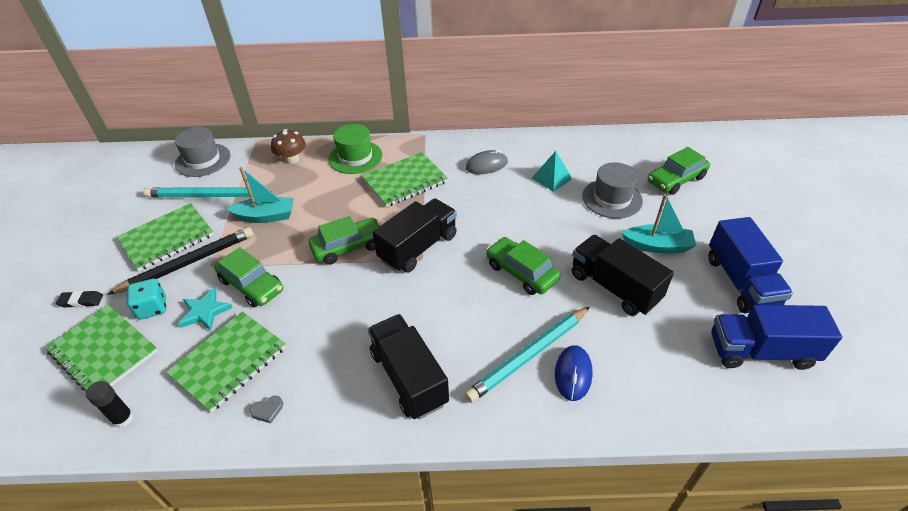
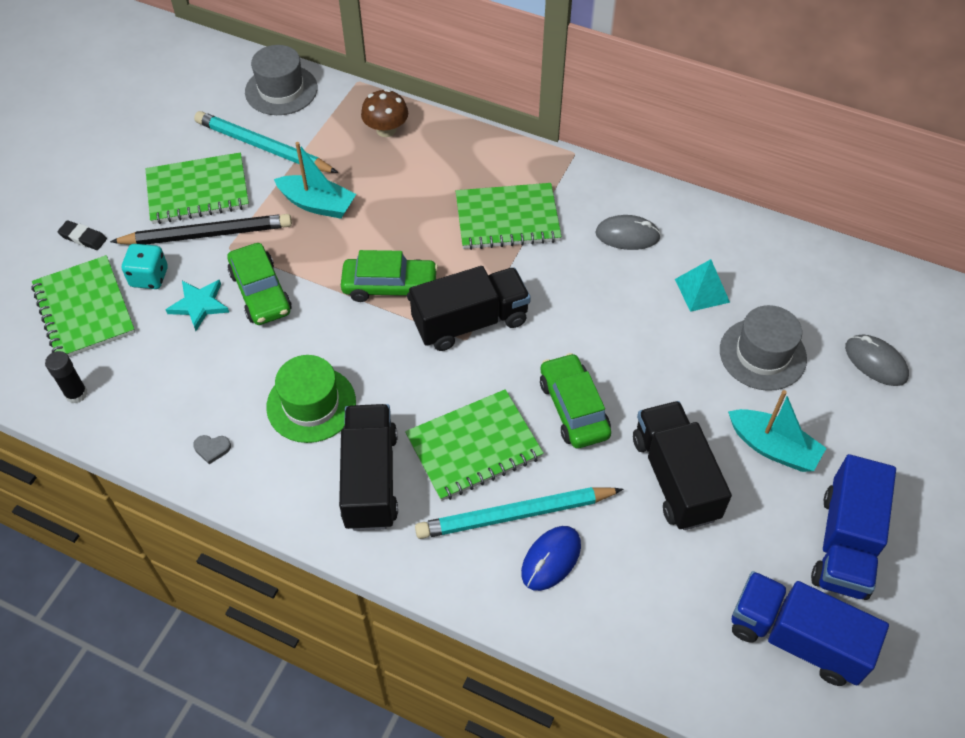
camera: 25 degrees right, 10 degrees up
(229, 361) = (198, 376): green notebook -> green notebook (474, 447)
(355, 157) = (465, 156): green hat -> green hat (311, 404)
(676, 179) = (875, 362): green car -> grey mouse

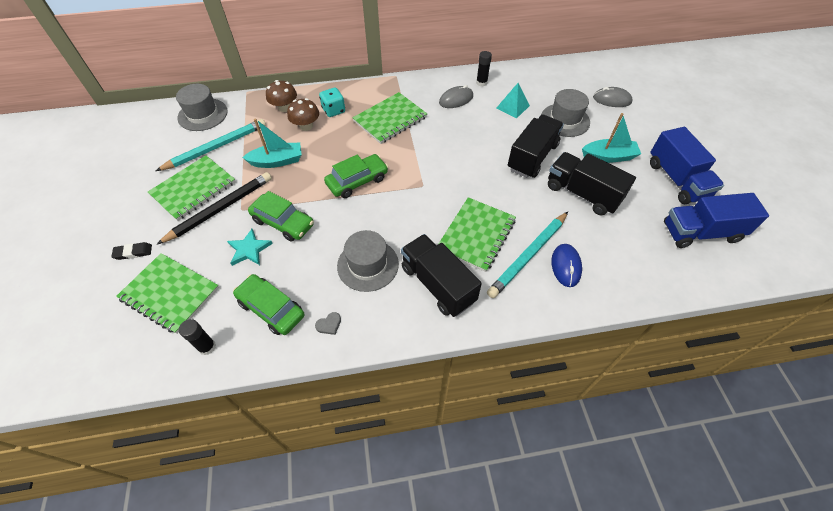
camera: 35 degrees left, 0 degrees up
(149, 277) = (201, 251): turquoise dice -> turquoise dice (334, 110)
(263, 146) = (216, 147): turquoise pencil -> turquoise pencil turned 150 degrees clockwise
(311, 404) = (368, 265): green hat -> grey hat
(391, 171) = (306, 126): none -> brown mushroom
(470, 322) = (417, 176): black truck -> black truck (532, 157)
(574, 408) = (506, 189): green car -> green car (271, 308)
(691, 227) = (481, 82): none -> black glue stick

